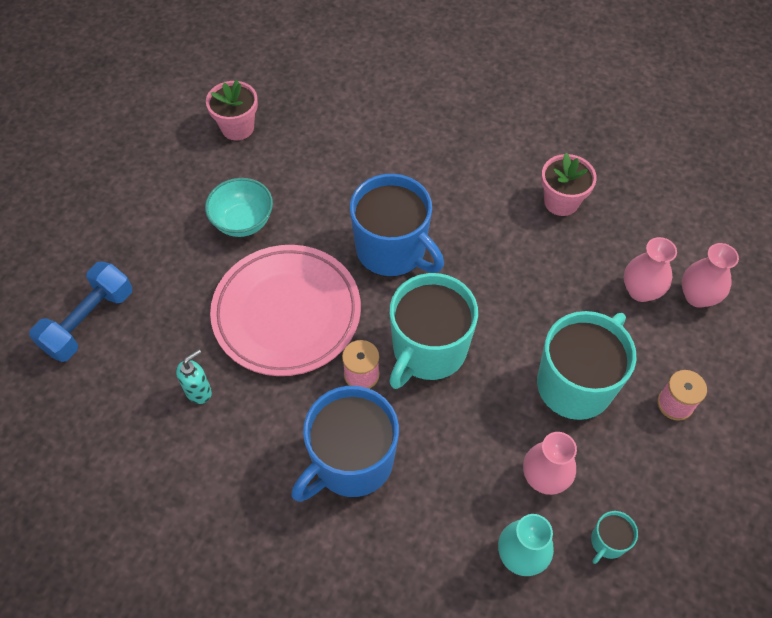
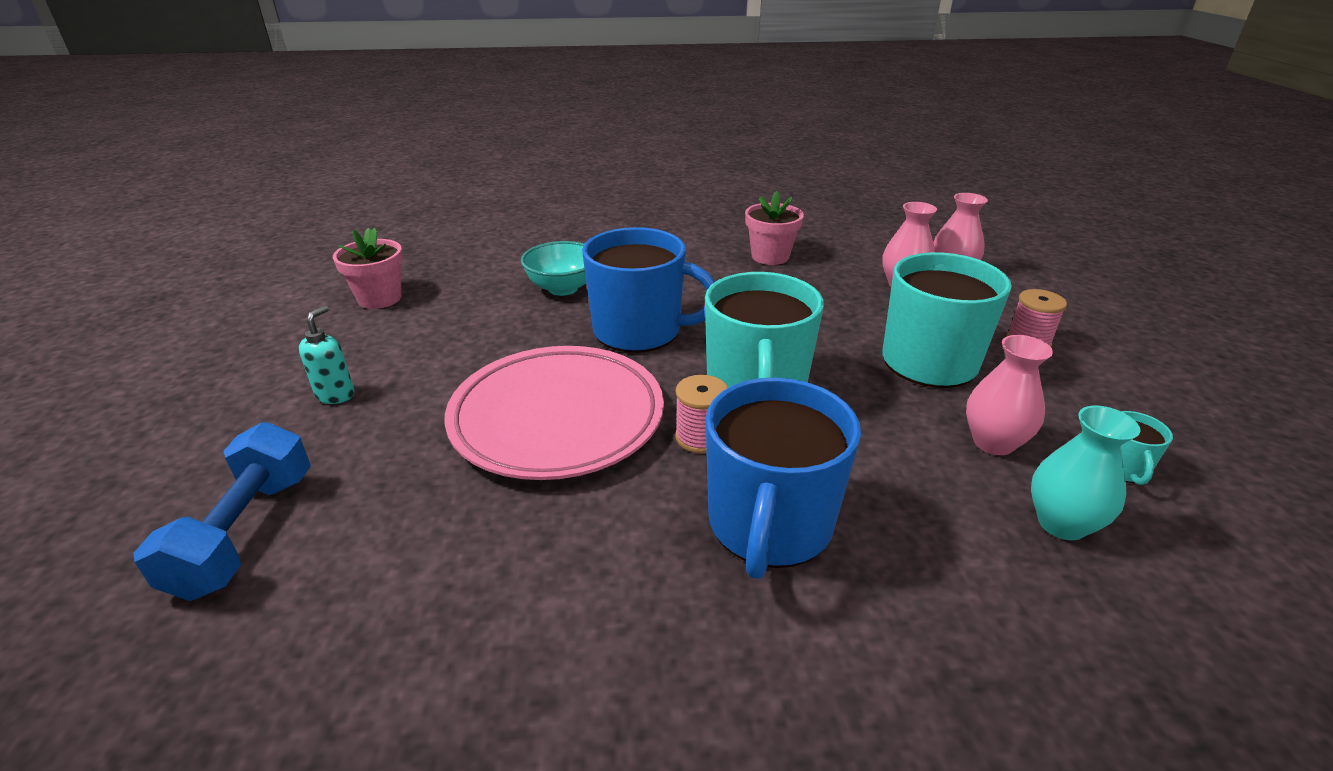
camera: 30 degrees left, 25 degrees down
(199, 391) = (486, 542): turquoise soap dispenser -> turquoise soap dispenser (336, 395)
(243, 222) = (438, 363): turquoise bowl -> turquoise bowl (563, 288)

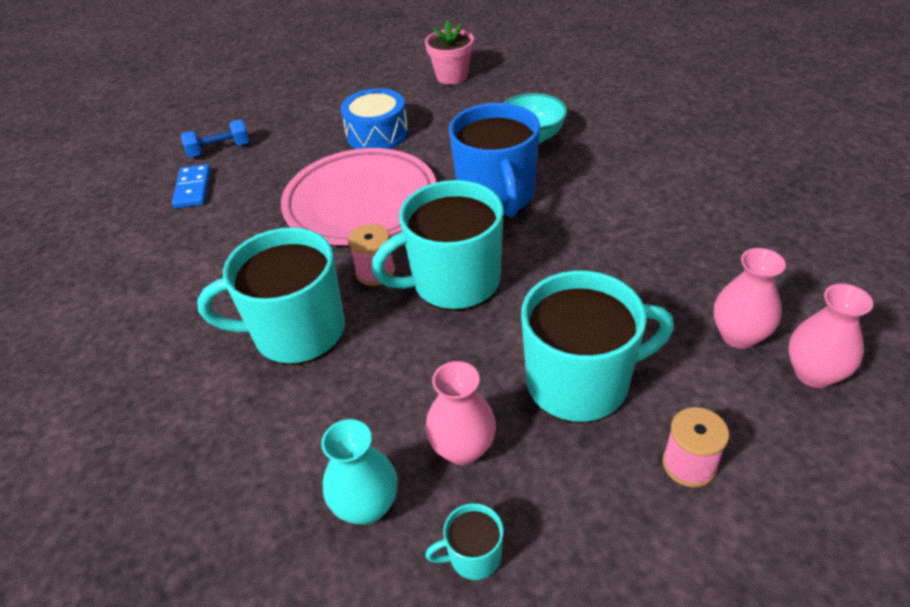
camera: 70 degrees right, 10 degrees up
(246, 532) = (219, 150): blue dumbbell -> blue dumbbell, size x0.66
(321, 586) = (193, 189): none -> blue domino
(336, 395) = (338, 116): turquoise soap dispenser -> none
(424, 374) = (377, 134): none -> blue drum
(769, 525) = (297, 332): blue mug -> turquoise mug
(770, 256) = (708, 224): pink flower pot -> none

